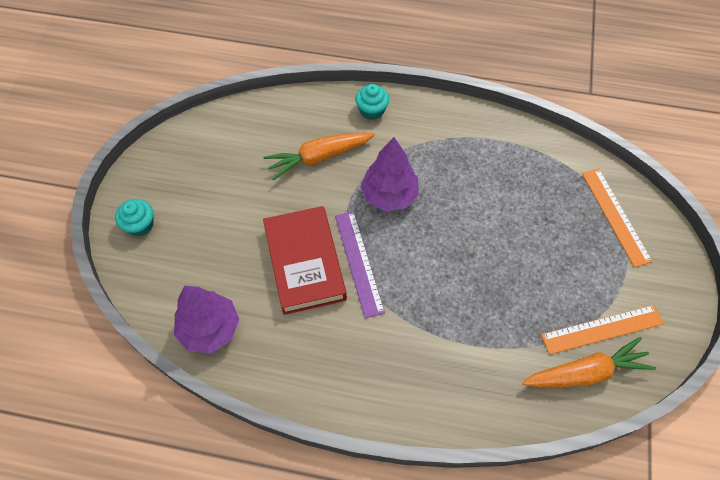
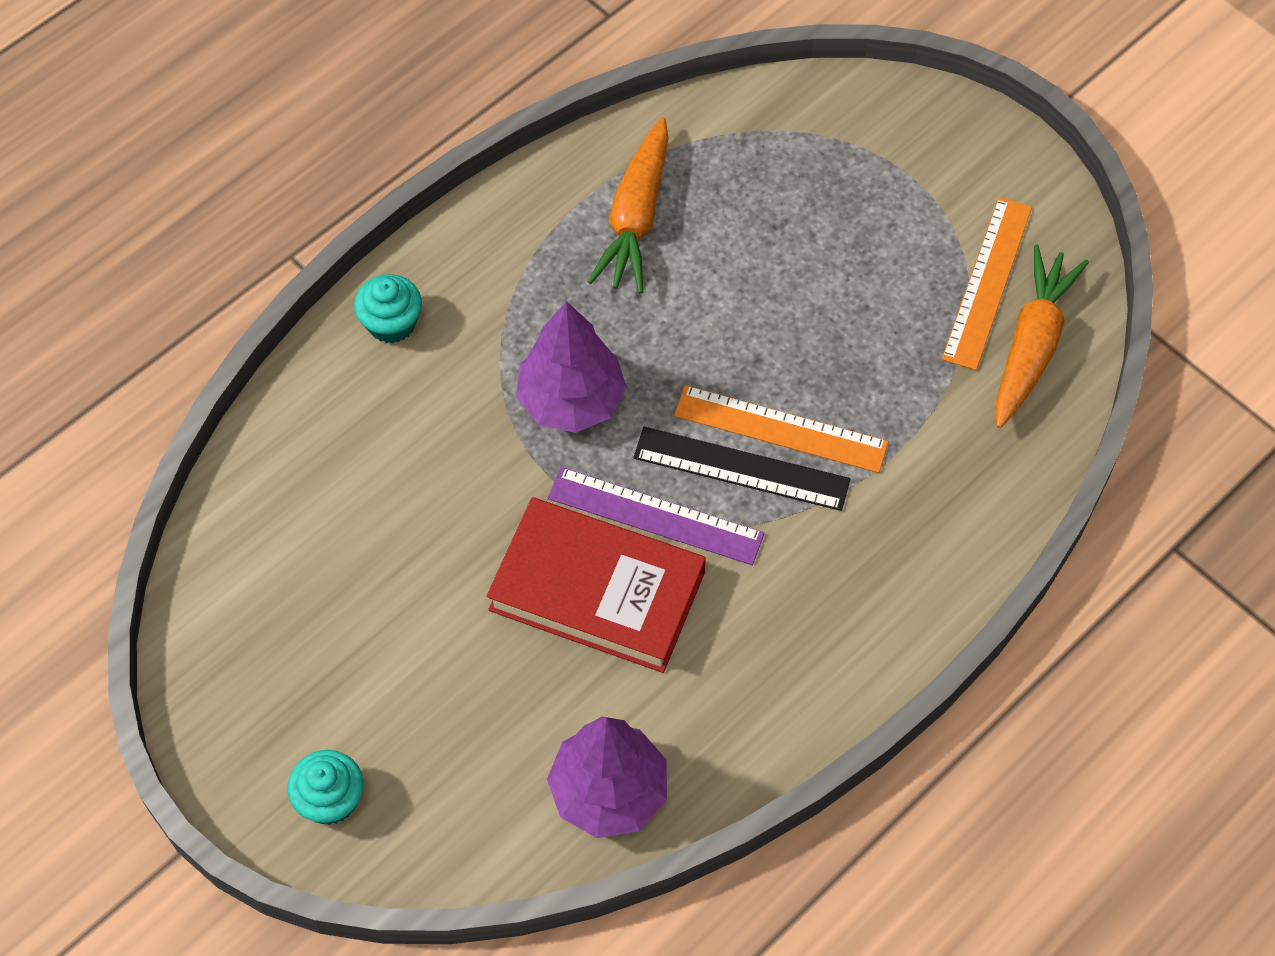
camera: 55 degrees left, 0 degrees up
(319, 157) = (418, 455): orange carrot -> orange carrot (636, 217)
(410, 283) = (741, 469): none -> black ruler
(615, 216) = (837, 140): orange ruler -> orange ruler (781, 429)

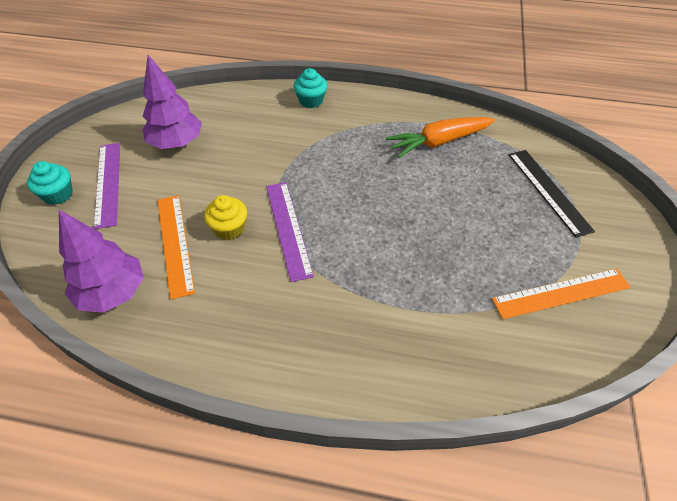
camera: 55 degrees right, 10 degrees down
(360, 716) = (107, 183): none -> purple ruler
(571, 401) = (324, 169): purple tree -> purple tree (176, 143)
(597, 590) = (229, 228): red book -> yellow cupcake
(741, 469) = (343, 247): black ruler -> black ruler (548, 191)
(781, 429) = (381, 251): orange ruler -> orange ruler (175, 243)
(1031, 345) = (547, 338): orange carrot -> none

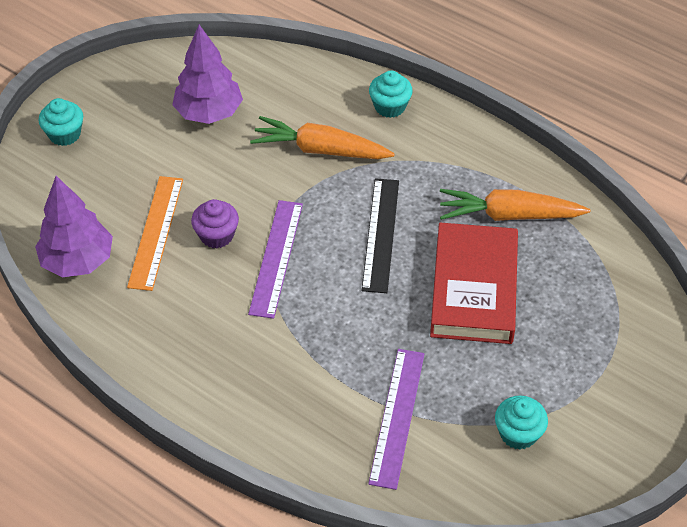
camera: 25 degrees right, 0 degrees up
(107, 183) = (118, 138): purple ruler -> purple ruler (397, 417)
(229, 228) = (217, 235): yellow cupcake -> purple cupcake
(277, 142) = (320, 150): none -> orange carrot
(451, 198) = (474, 289): none -> red book
(548, 191) = (595, 322): black ruler -> black ruler (380, 234)
(561, 293) = (518, 433): orange ruler -> turquoise cupcake

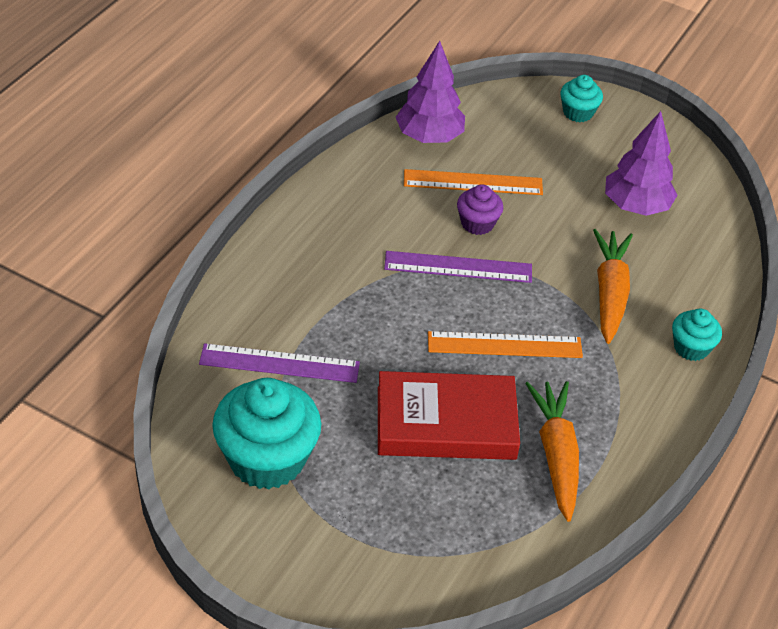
camera: 80 degrees right, 5 degrees down
(380, 234) = (504, 345): black ruler -> orange ruler
(518, 433) = (267, 459): turquoise cupcake -> turquoise cupcake, size x1.95

